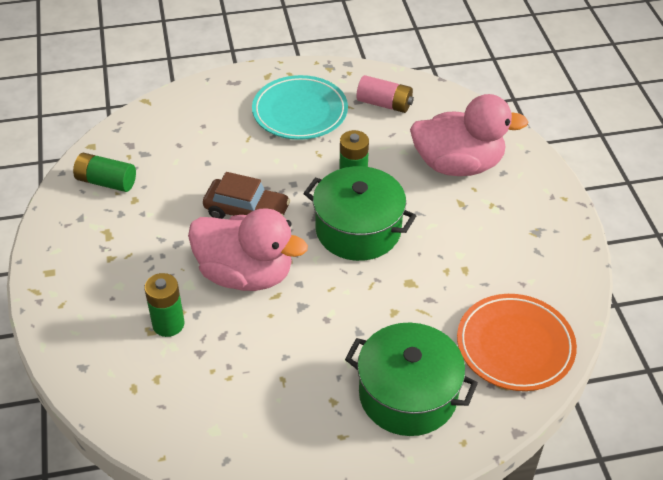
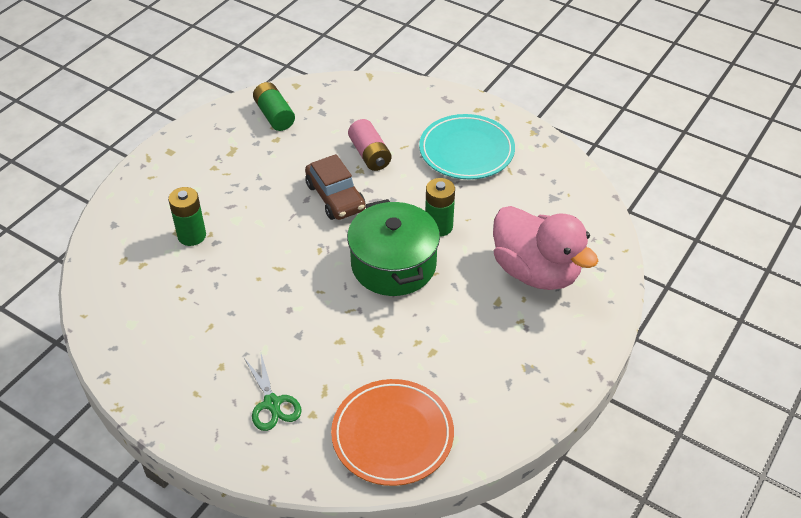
camera: 45 degrees right, 0 degrees up
(245, 274) = (279, 239): pink duck -> none
(384, 104) = (540, 186): pink battery -> pink battery (369, 154)
(408, 395) = (272, 403): green pot -> green scissors

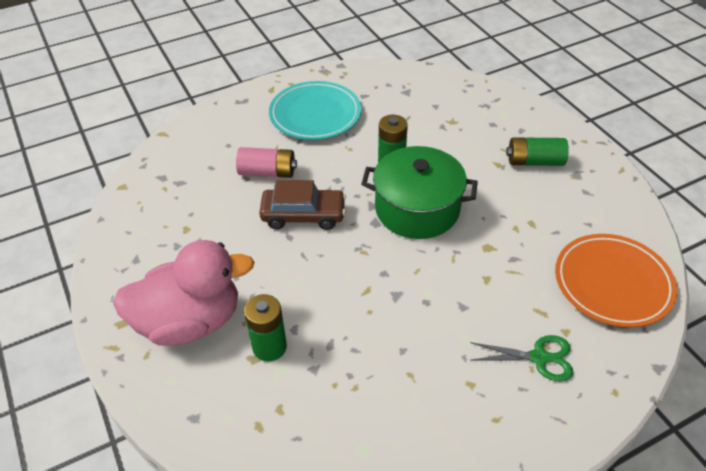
camera: 60 degrees left, 0 degrees up
(274, 115) = (150, 217): green battery -> green battery (534, 161)
(536, 271) = (479, 131): pink duck -> pink duck (190, 321)

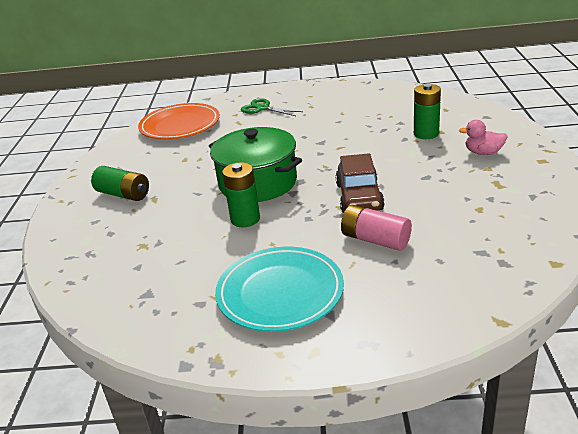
camera: 150 degrees left, 15 degrees down
(190, 321) = (483, 153): pink duck -> pink duck, size x0.43
(303, 215) = (359, 197): brown car -> brown car turned 120 degrees counterclockwise

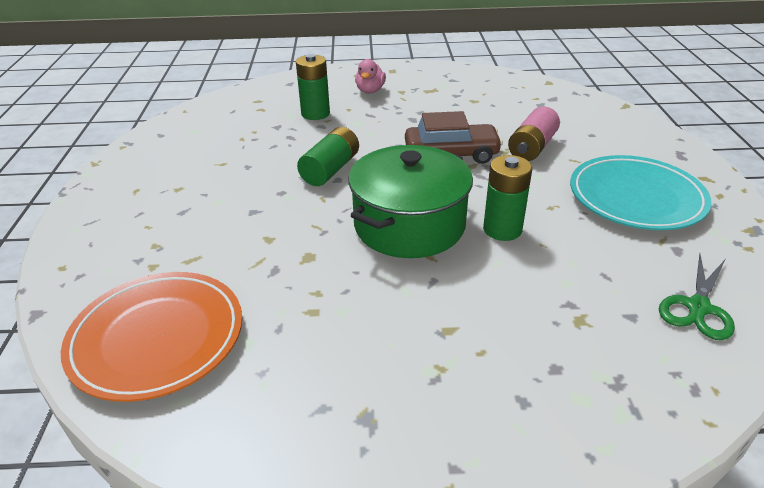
camera: 95 degrees left, 5 degrees up
(123, 194) = (430, 377): green battery -> green battery (330, 170)
(262, 108) = (150, 235): green scissors -> green scissors (698, 308)

